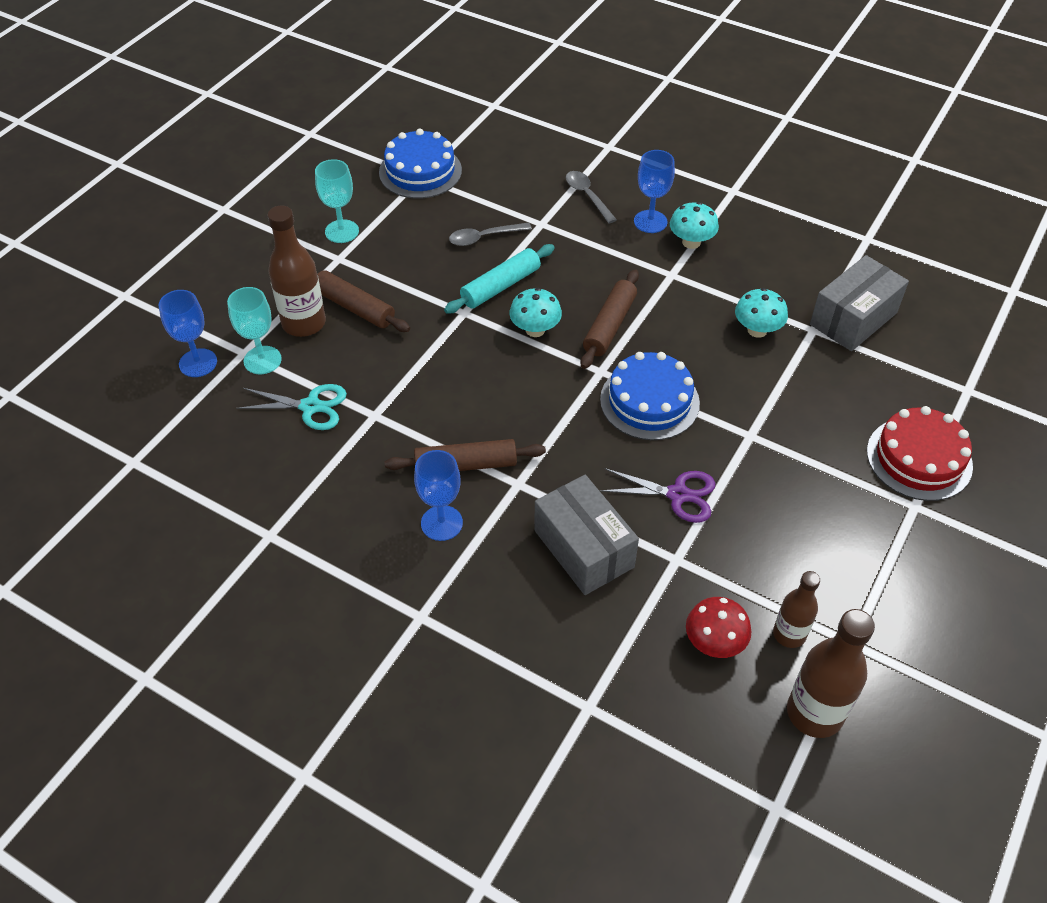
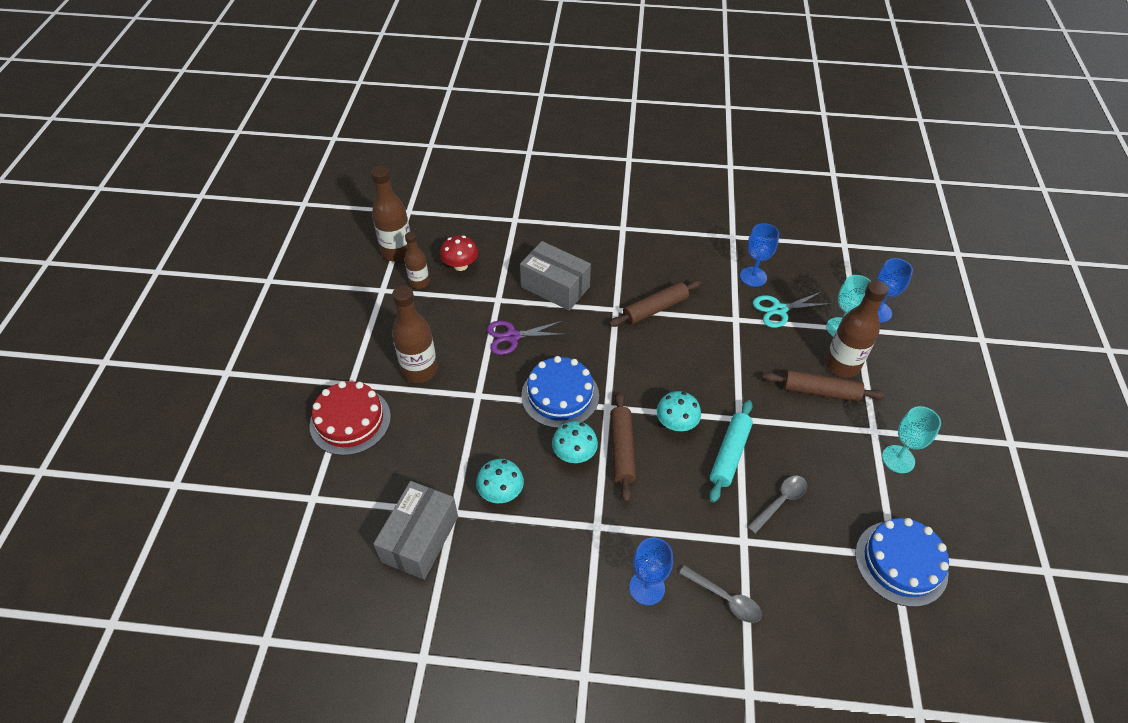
camera: 155 degrees right, 0 degrees up
(441, 523) = (645, 273): blue goblet -> blue goblet (753, 277)
(691, 242) = (596, 575): turquoise mushroom -> turquoise mushroom (574, 454)
(818, 492) = (420, 370): none -> brown bottle

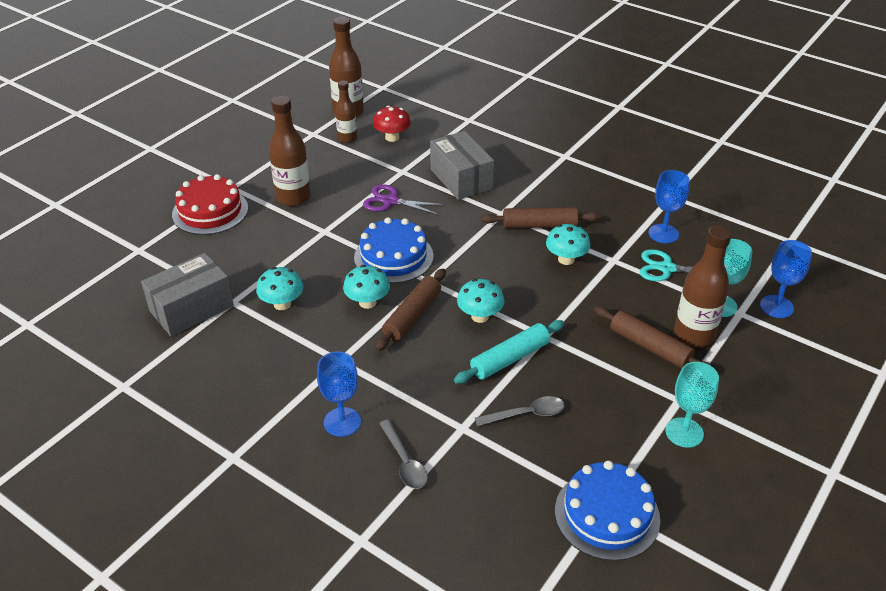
camera: 30 degrees right, 10 degrees down
(700, 335) = (566, 259): none -> turquoise mushroom

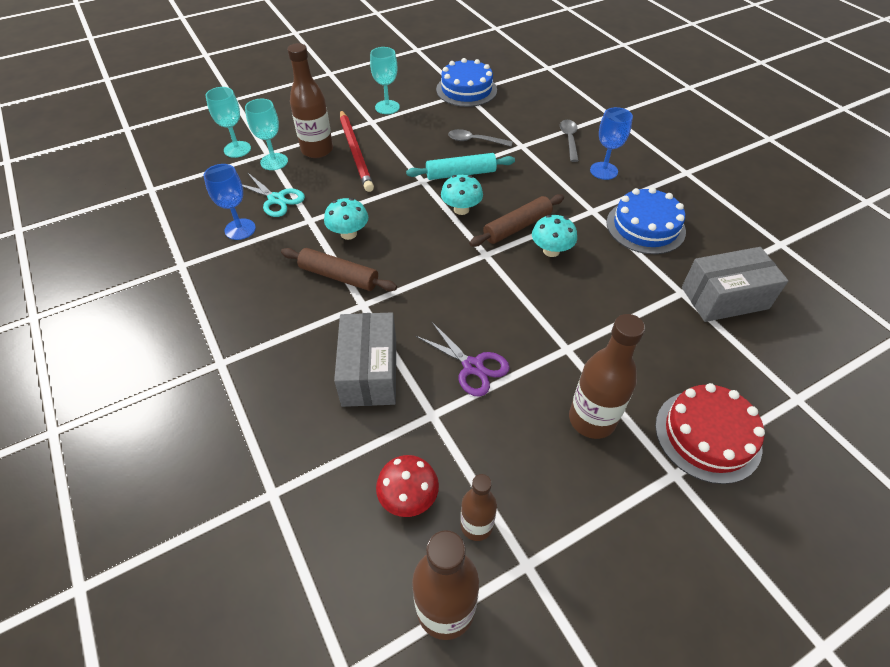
camera: 155 degrees left, 10 degrees up
(282, 304) = (632, 274): turquoise mushroom -> none
(393, 257) = (505, 290): blue cake -> blue cake (645, 227)
(650, 347) = (355, 152): brown rolling pin -> red pencil
(776, 306) = (237, 149): blue goblet -> turquoise goblet

